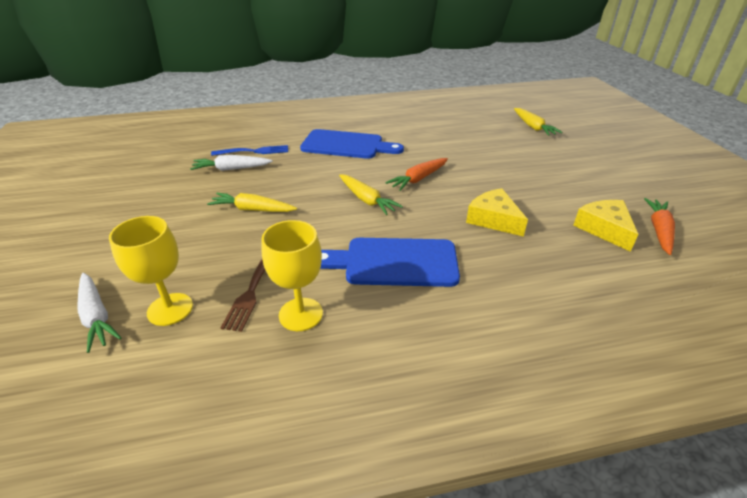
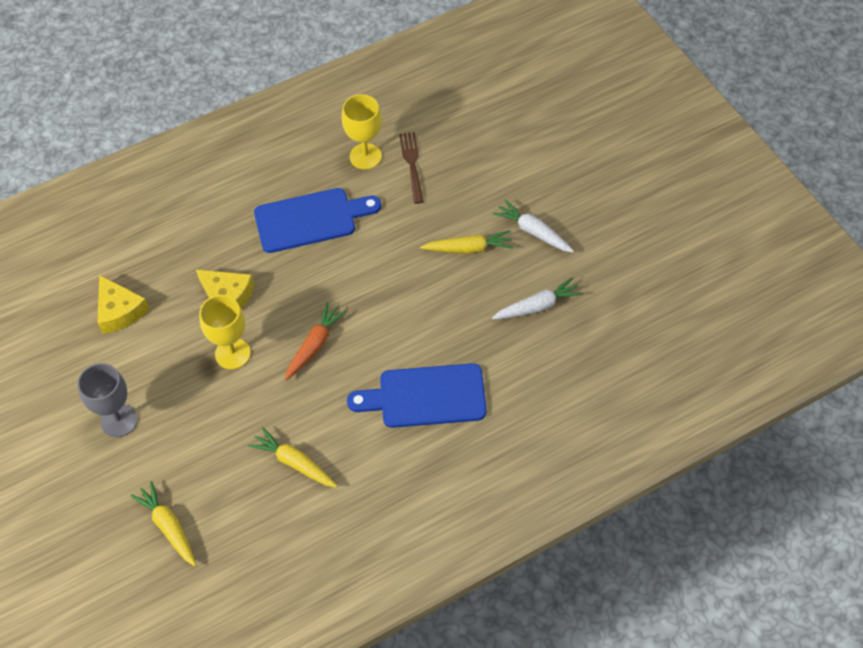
camera: 165 degrees right, 20 degrees up
(96, 316) = (507, 119): white carrot -> white carrot (533, 232)
(170, 309) = (460, 136): yellow goblet -> yellow goblet (232, 353)
(254, 151) = (536, 349): blue fork -> none
(366, 200) = (361, 293): yellow carrot -> yellow carrot (294, 463)
(581, 169) = (119, 420): none -> grey goblet
(659, 231) = (67, 322): orange carrot -> none

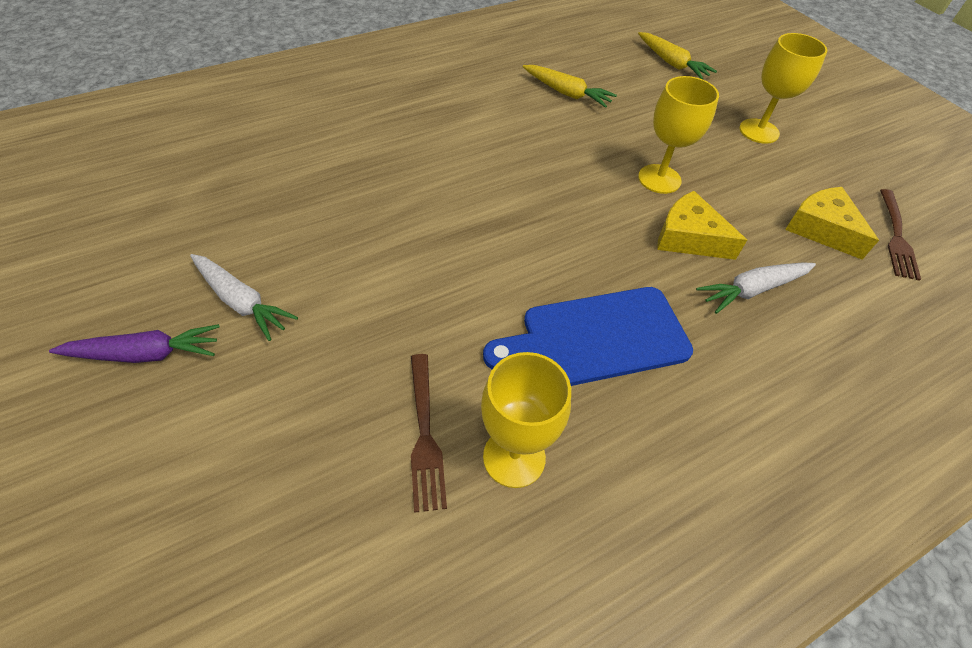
camera: 175 degrees right, 5 degrees down
(64, 307) = (896, 237): none -> brown fork
(119, 420) = (759, 131): grey goblet -> yellow goblet
(314, 345) = (563, 181): orange carrot -> none
(426, 396) = (431, 131): blue cutting board -> none
(468, 248) = (350, 282): yellow carrot -> none
(537, 306) = (273, 206): white carrot -> white carrot (752, 290)
(576, 198) = (145, 354): none -> purple carrot

